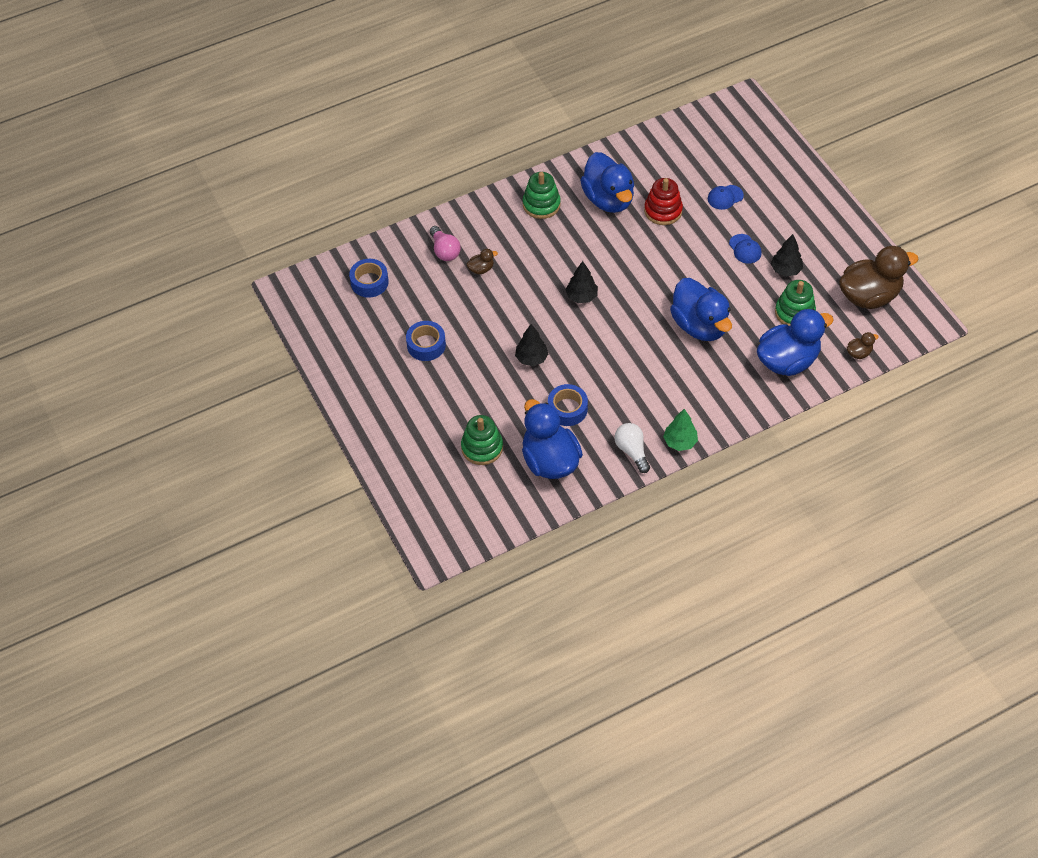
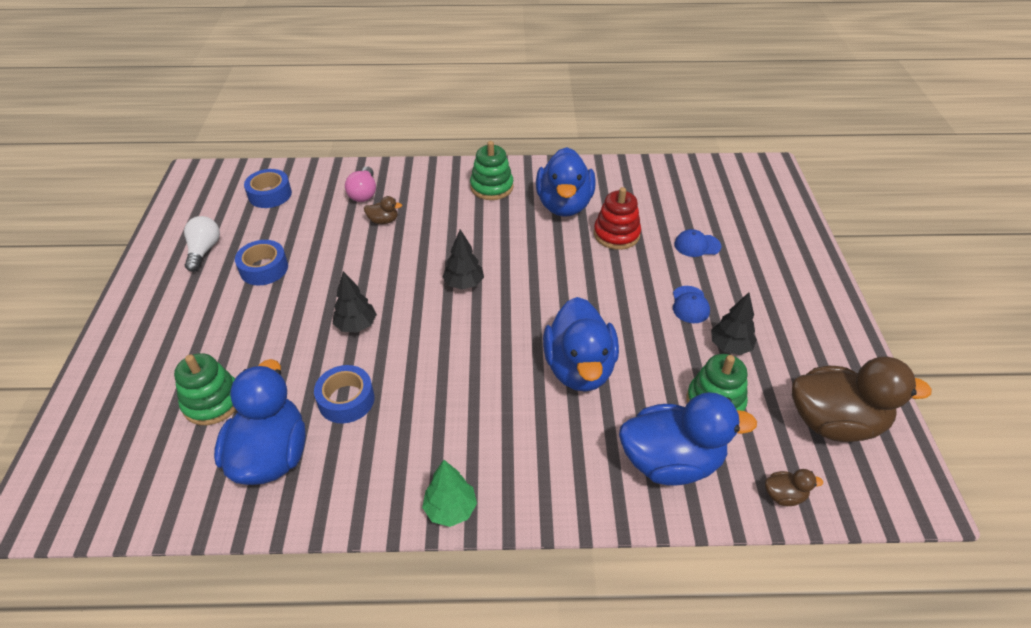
camera: 25 degrees right, 10 degrees down
(632, 451) = (379, 491): white light bulb -> white light bulb (204, 250)

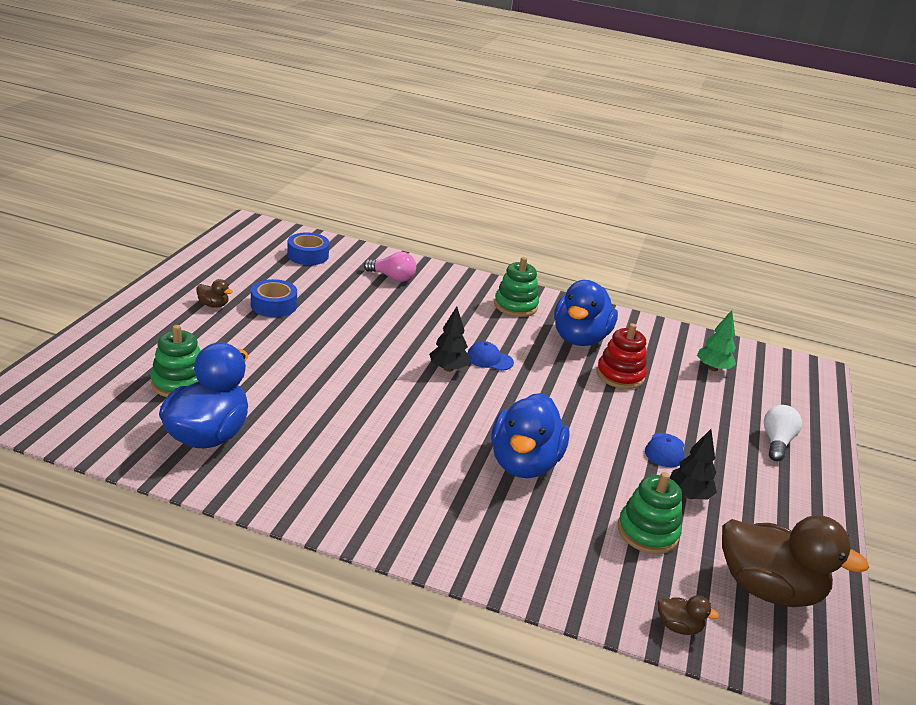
camera: 15 degrees right, 15 degrees down
(204, 250) = (230, 278): white light bulb -> white light bulb (776, 442)
(346, 400) = (294, 418): blue tape -> none
(356, 325) = (332, 369): black tree -> none
(364, 193) = (392, 277): pink light bulb -> pink light bulb turned 90 degrees counterclockwise
(383, 221) = (399, 302): brown duck -> brown duck (213, 305)
(450, 509) = (343, 525): green tree -> green tree (713, 368)
(671, 461) = (575, 561): blue duck -> none
(697, 245) = (699, 407): blue cap -> blue cap (489, 359)

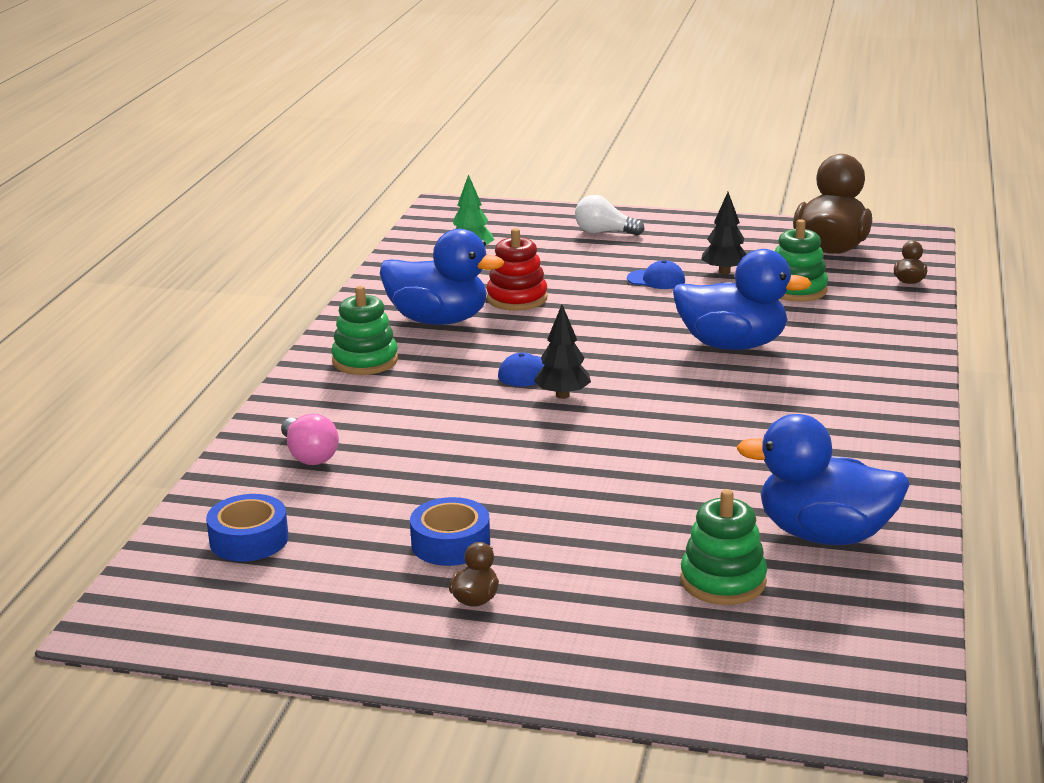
camera: 90 degrees left, 5 degrees down
(392, 277) = (309, 455): pink light bulb -> pink light bulb turned 135 degrees clockwise

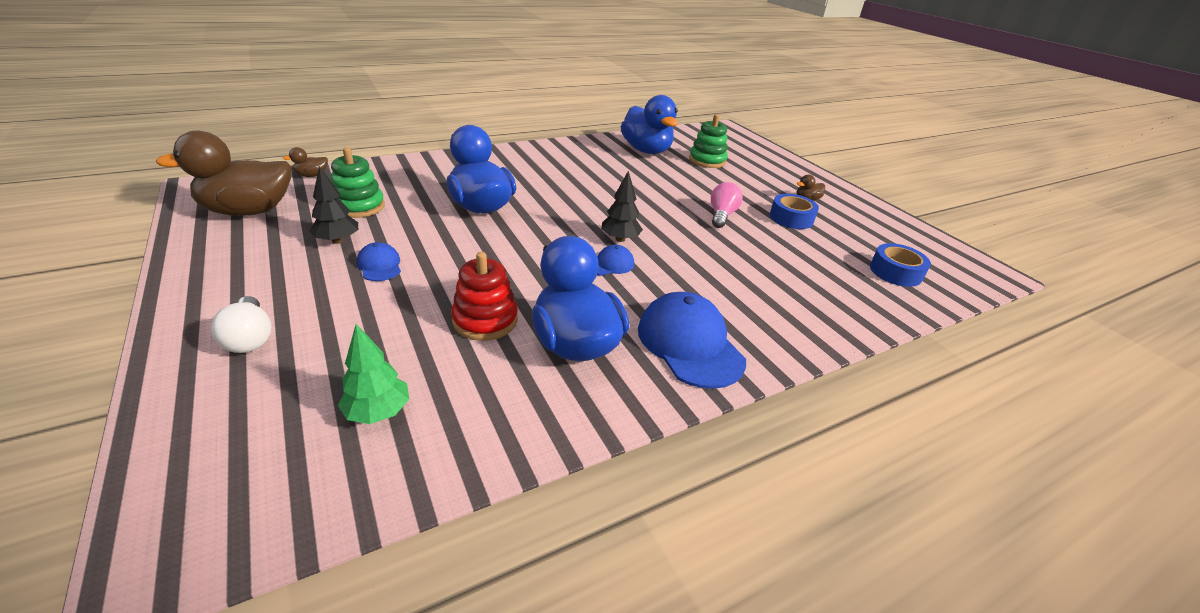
camera: 135 degrees left, 10 degrees up
(309, 455) = (817, 296): pink light bulb -> pink light bulb (721, 215)
(365, 361) = (689, 344): green stacking toy -> blue cap

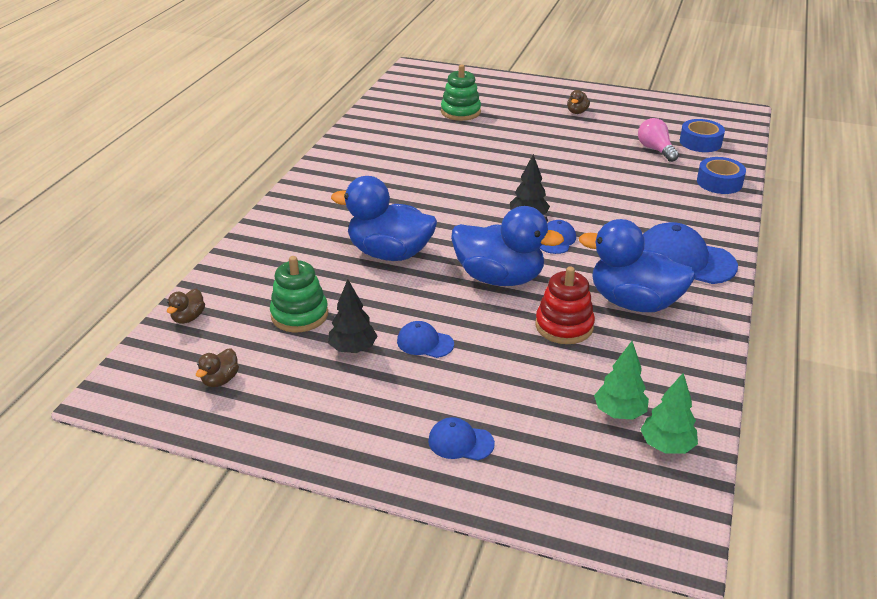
camera: 40 degrees left, 0 degrees up
(248, 211) = (220, 380): brown duck -> brown duck, size x0.41
(250, 338) = (460, 442): white light bulb -> blue cap
(347, 473) = (666, 446): none -> green tree
(646, 150) = (402, 127): blue duck -> blue duck (499, 278)
(721, 215) = (552, 158): pink light bulb -> pink light bulb (655, 150)
(791, 218) = (592, 134): blue tape -> blue tape (719, 182)

